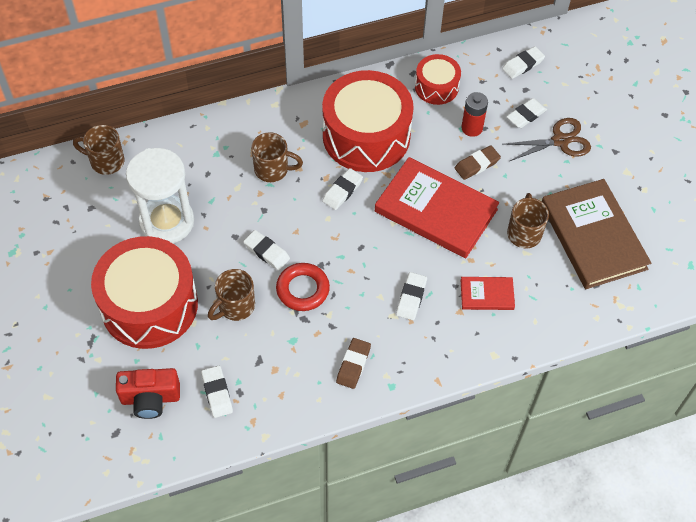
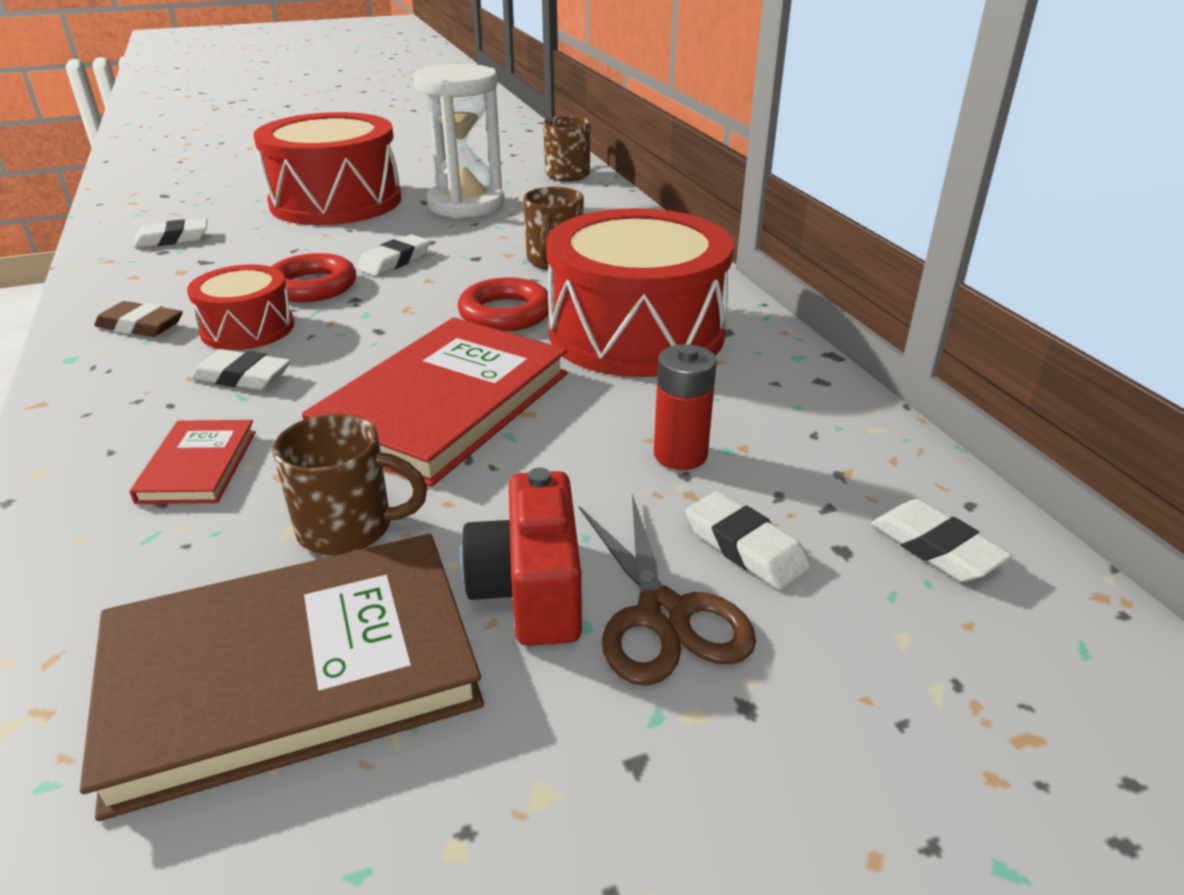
camera: 90 degrees right, 25 degrees down
(150, 399) = (196, 207): red camera -> red camera (530, 590)
(235, 307) = (306, 245): brown mug -> none
(342, 191) = (505, 313): white eraser -> red ring
(436, 87) = (792, 408): red drum -> red drum (248, 328)
(477, 165) = (568, 460): brown eraser -> none

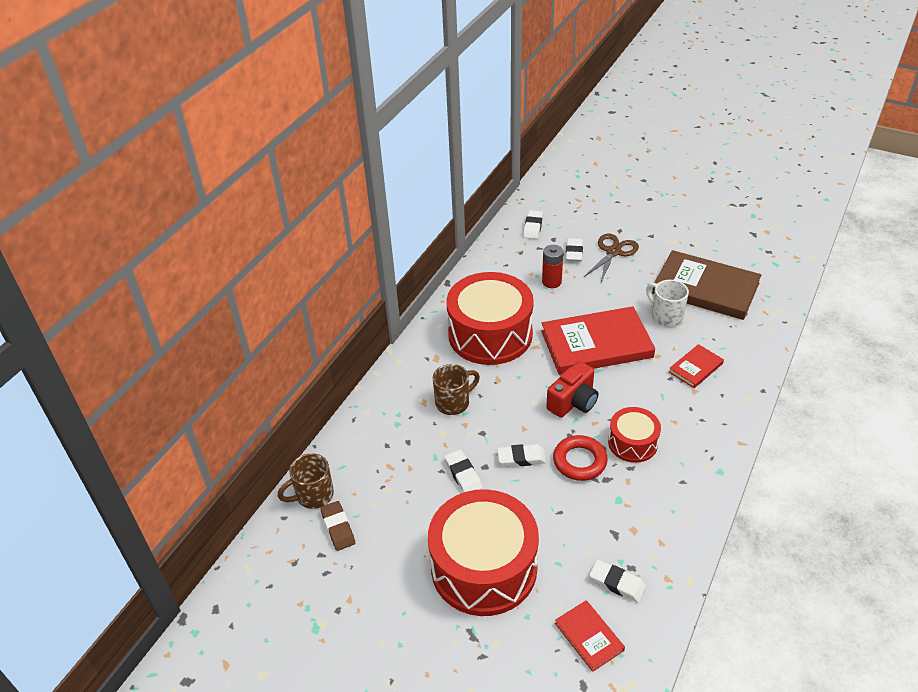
camera: 130 degrees left, 10 degrees up
(140, 326) = (679, 480): brown eraser -> brown eraser (338, 528)
(179, 211) = (589, 636): none -> red book
(242, 377) = (655, 407): white eraser -> white eraser (463, 474)
(349, 528) = (665, 316): brown mug -> white mug
(466, 205) = (420, 498): white hourglass -> none
(505, 313) = (521, 379): red ring -> none
(530, 590) = (636, 273): red camera -> red camera (573, 402)

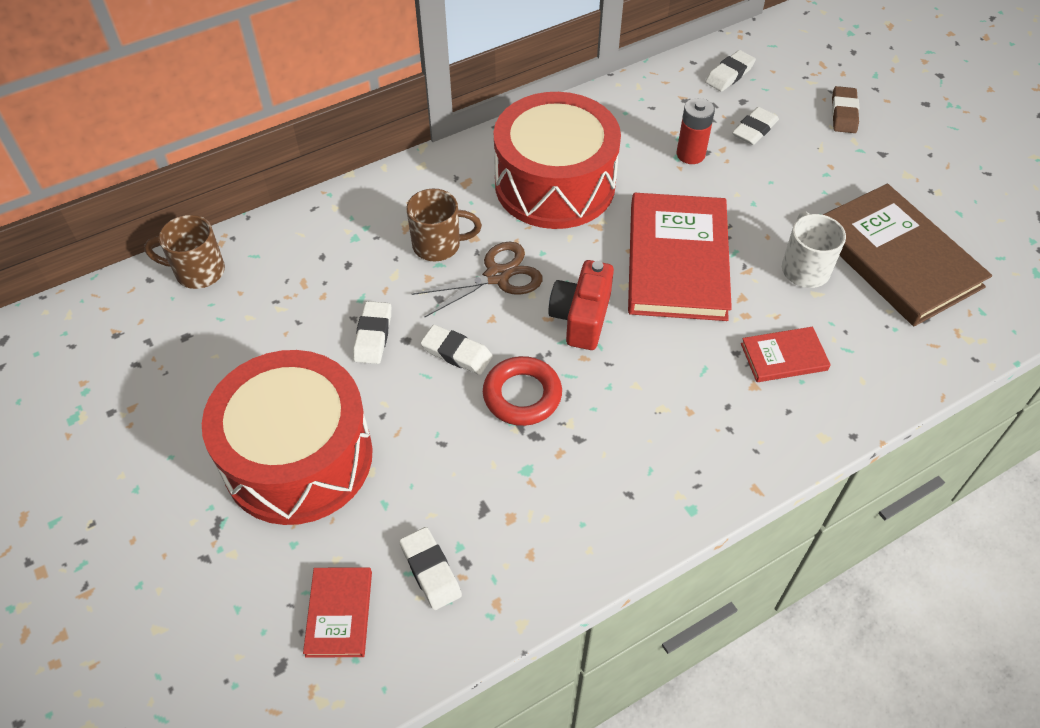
camera: 30 degrees right, 10 degrees up
(338, 528) = (190, 322): brown eraser -> brown eraser (843, 113)
(573, 402) = (581, 318): red camera -> red camera turned 120 degrees clockwise
(596, 344) = (677, 260): red book -> red book turned 75 degrees clockwise
(613, 252) = (809, 152): brown scissors -> brown scissors (497, 276)
(632, 443) = (609, 409): red drum -> none

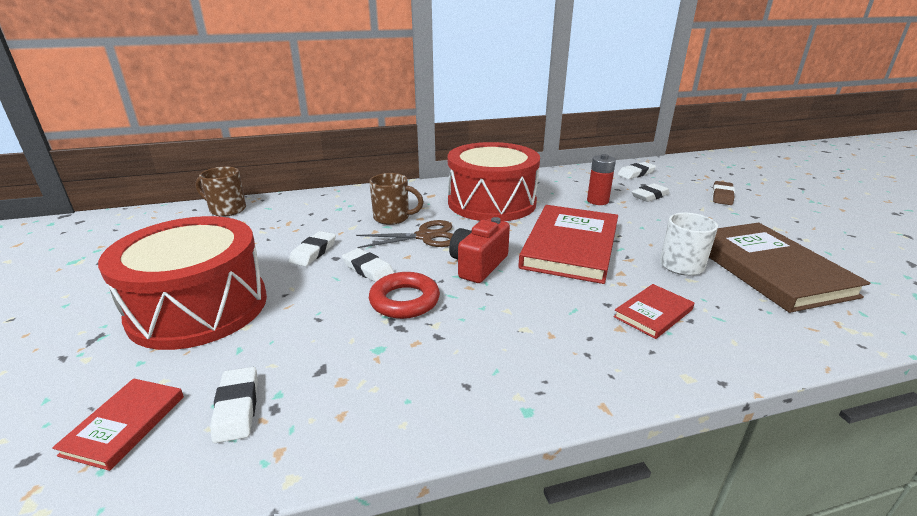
camera: 15 degrees right, 25 degrees down
(784, 357) = (653, 313): red book -> red book turned 45 degrees counterclockwise

